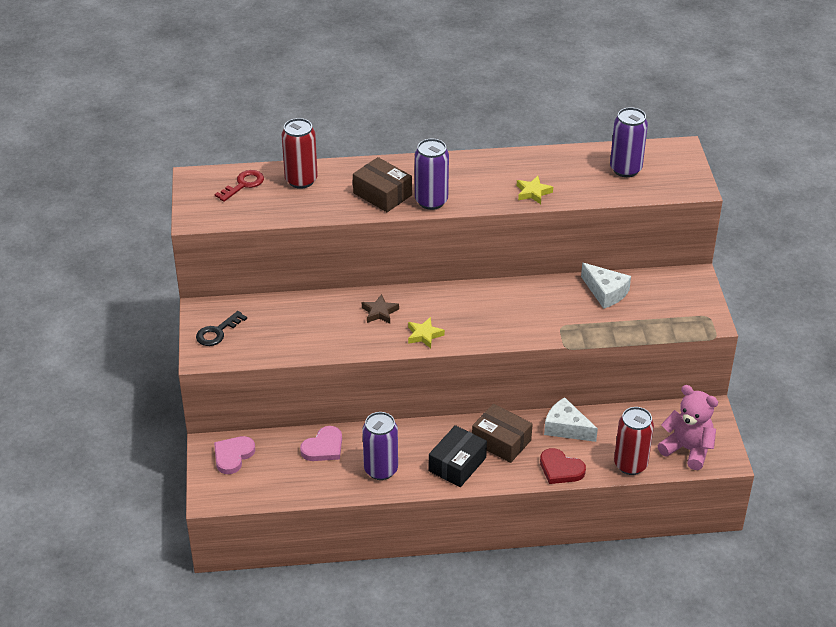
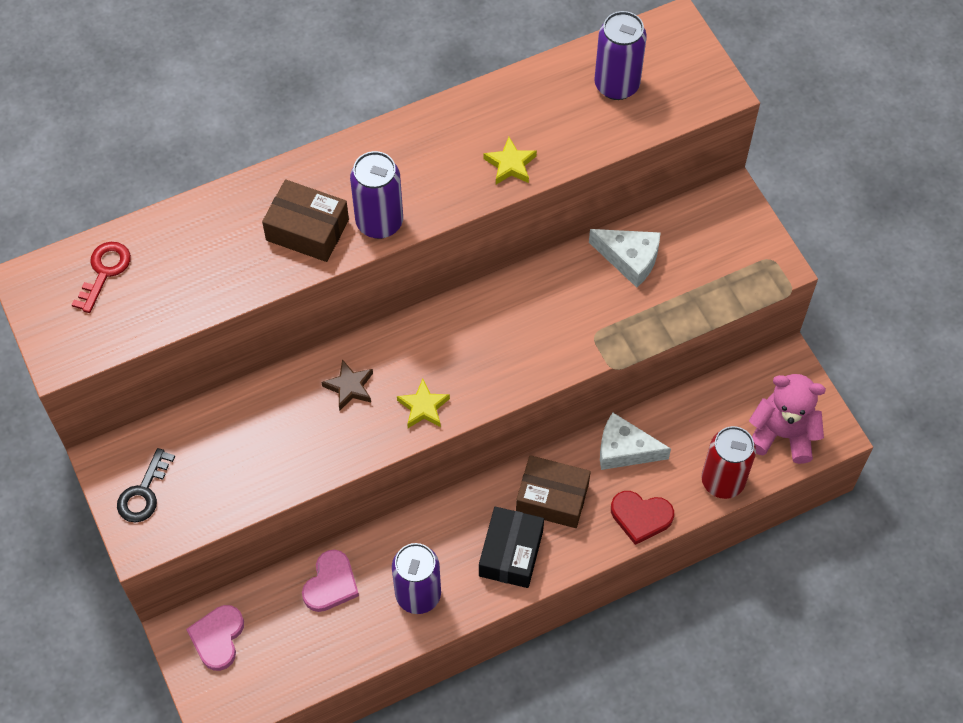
camera: 20 degrees left, 20 degrees up
(301, 180) = (183, 239): red can -> none

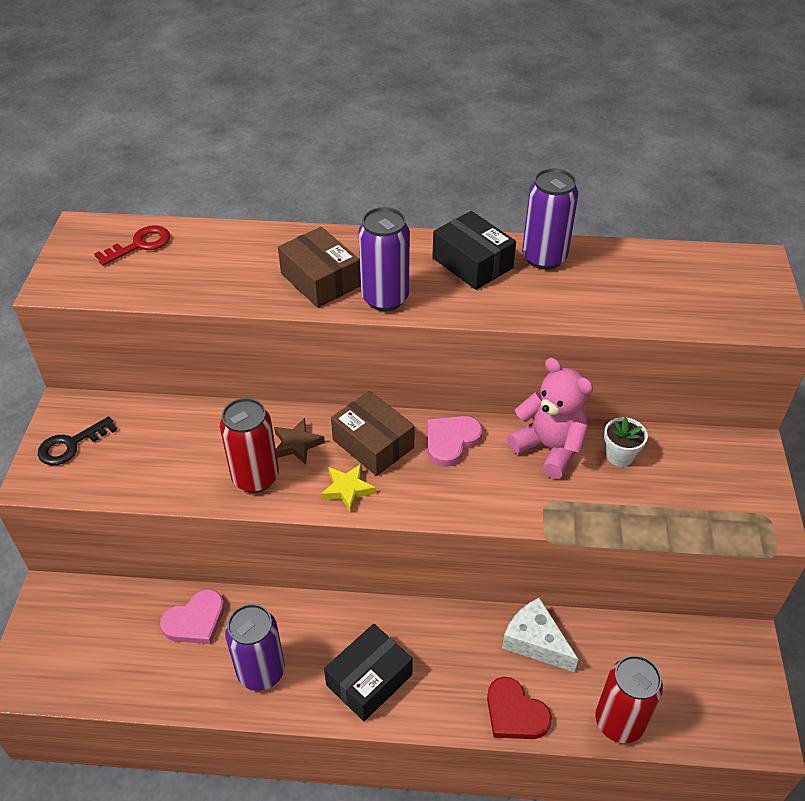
camera: 30 degrees right, 15 degrees down
(218, 638) = (72, 615): pink heart -> pink heart (451, 441)
(336, 437) = (255, 477): none -> red can
(431, 145) = (472, 263): none -> black box
(510, 165) = (533, 302): yellow star -> none
(552, 498) = (439, 650): brown box -> brown box (373, 443)
(616, 85) = (674, 283): purple can -> purple can (544, 258)
(629, 259) = (619, 455): white cheese -> white flower pot
(782, 434) = (707, 708): pink teddy bear -> pink teddy bear (549, 448)

